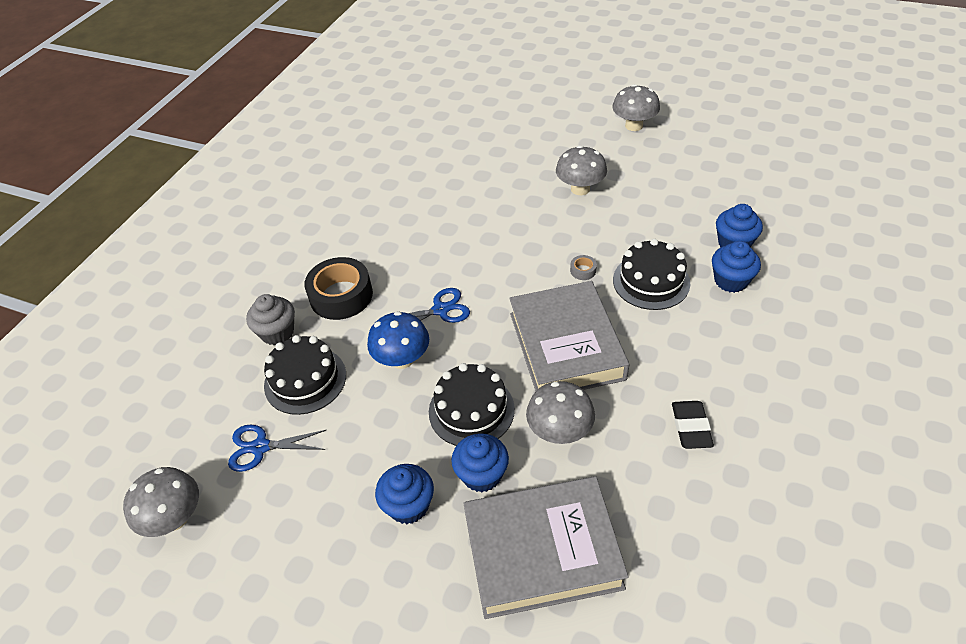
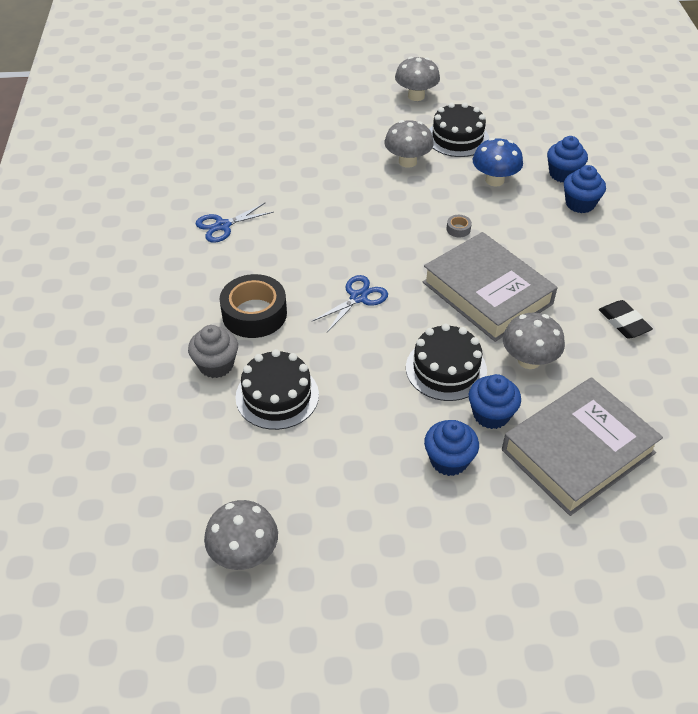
camera: 30 degrees left, 0 degrees up
(260, 447) = (279, 465): blue scissors -> blue scissors (223, 225)
(402, 359) = (355, 349): blue mushroom -> blue mushroom (494, 180)
(651, 281) = (519, 222): black cake -> black cake (457, 138)

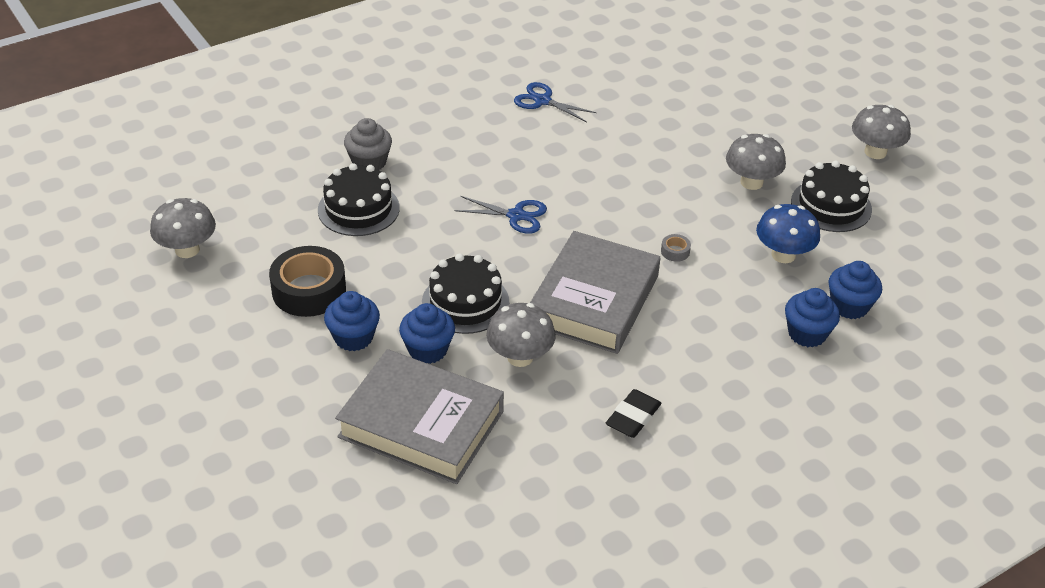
camera: 60 degrees right, 5 degrees down
(254, 314) = (445, 161): black tape -> black tape (309, 290)

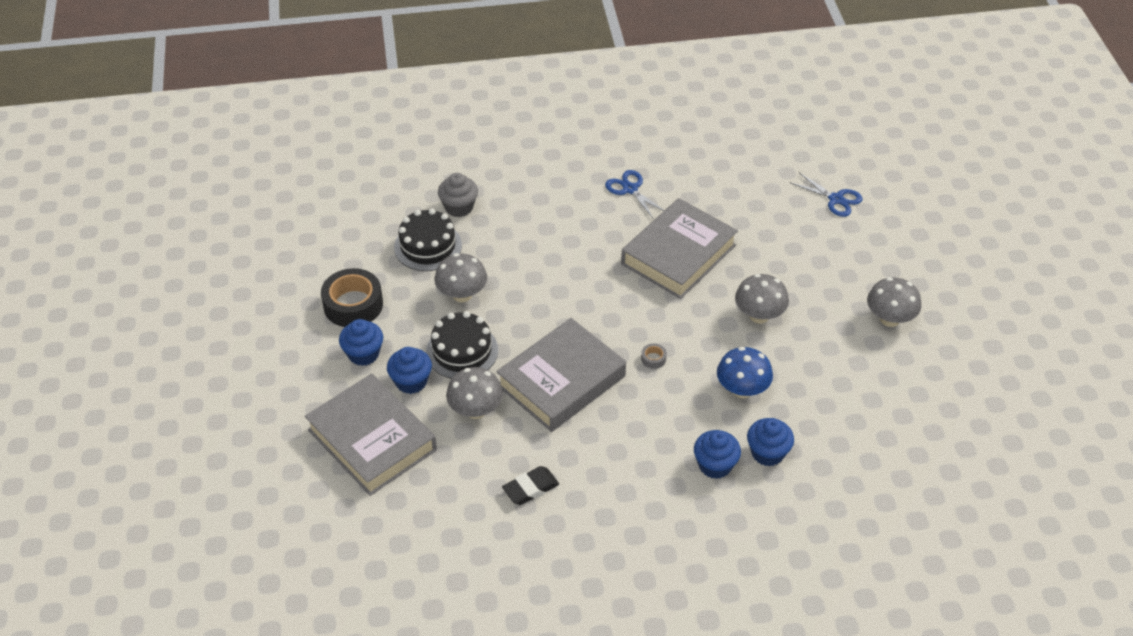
camera: 25 degrees right, 5 degrees up
(187, 250) = (285, 244): grey mushroom -> grey mushroom (462, 294)
(516, 216) = (545, 288): blue scissors -> blue scissors (836, 199)
(633, 148) = (678, 255): none -> grey book
(831, 205) = (814, 357): black cake -> none

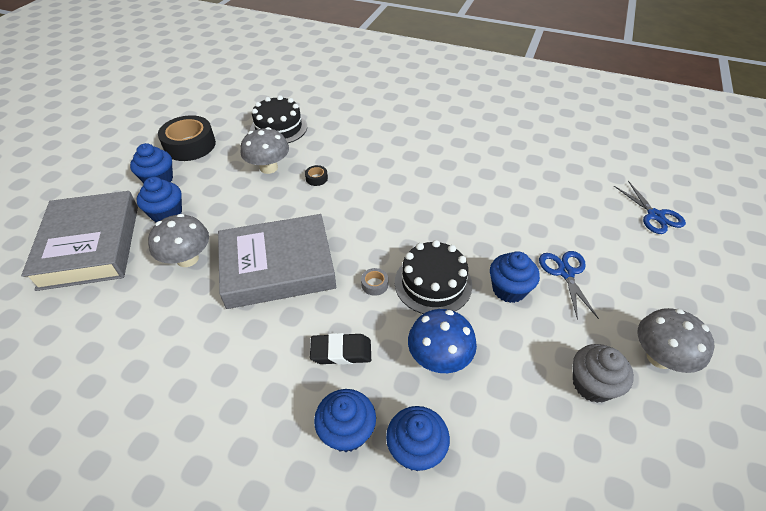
camera: 30 degrees right, 0 degrees up
(459, 207) = (325, 112): grey cupcake -> grey cupcake (592, 384)
(462, 351) = (226, 207): black cake -> black cake (433, 283)
(520, 286) = (316, 178): none -> black tape
(530, 488) = (156, 355): black eraser -> black eraser (341, 352)
(630, 189) = (464, 143): blue scissors -> blue scissors (565, 272)
(678, 255) = (468, 205): grey book -> none
(759, 315) = (509, 289): grey mushroom -> blue cupcake

